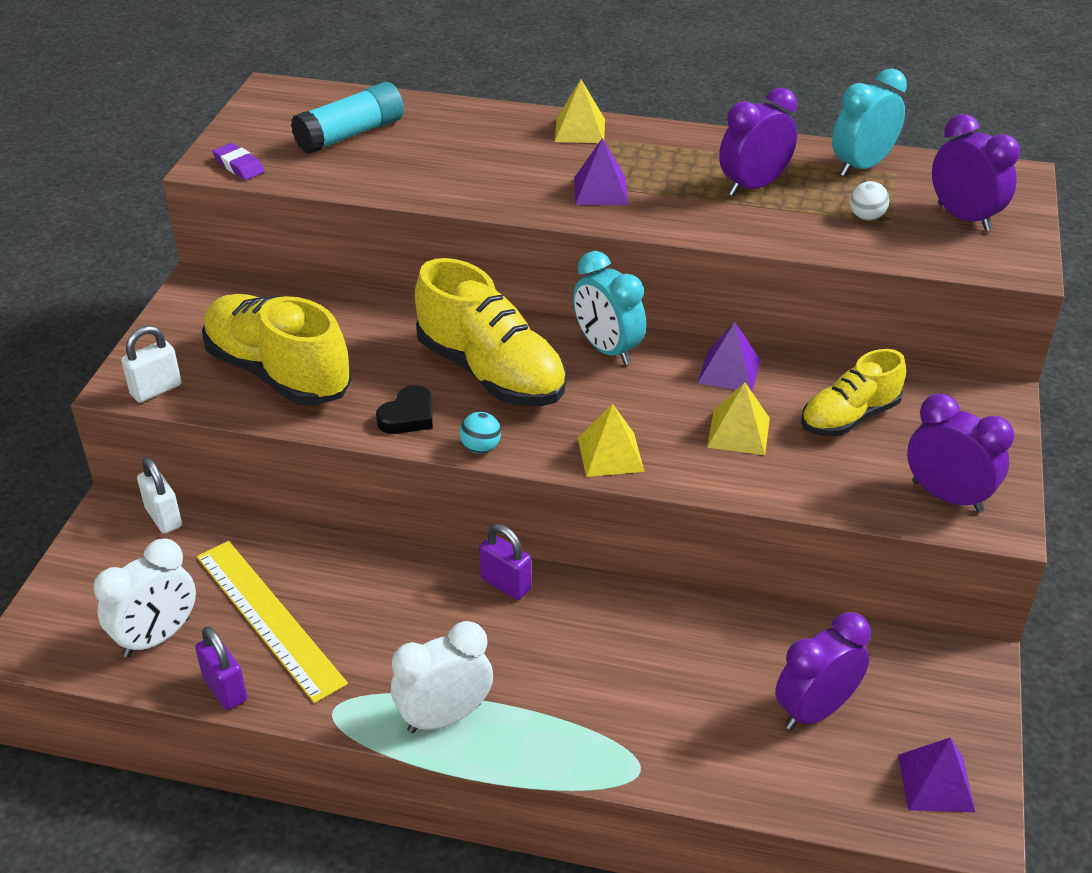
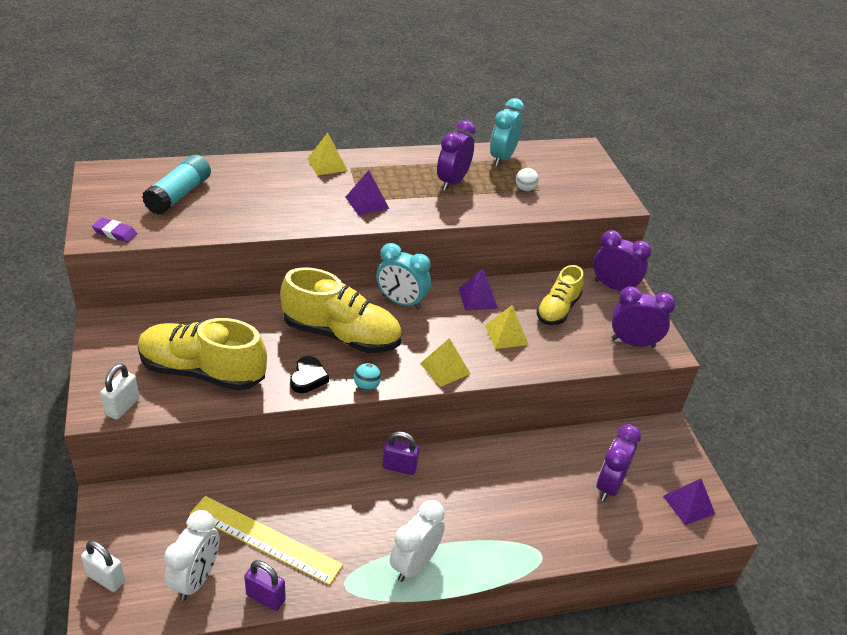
camera: 30 degrees left, 0 degrees up
(164, 517) = (148, 494): white padlock -> white padlock (106, 578)
(964, 217) = (574, 179): purple clock -> purple clock (613, 287)

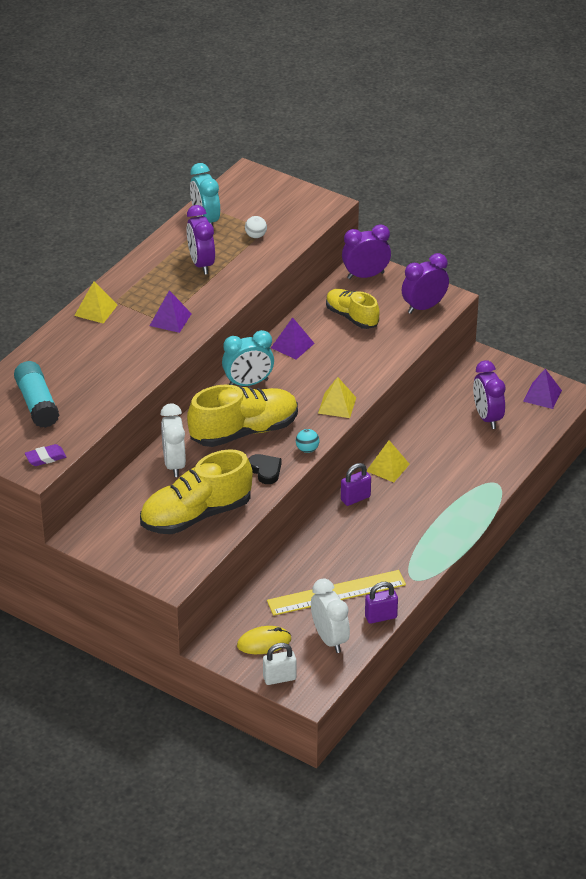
camera: 40 degrees left, 0 degrees up
(122, 407) = (183, 568): white padlock -> none
(146, 532) = (264, 642): none -> yellow mouse
(414, 564) = (436, 540): white clock -> white clock (174, 464)
(506, 335) = (343, 357): yellow pyramid -> yellow pyramid (387, 467)
(557, 309) = (352, 317): yellow shoe -> yellow shoe turned 150 degrees clockwise

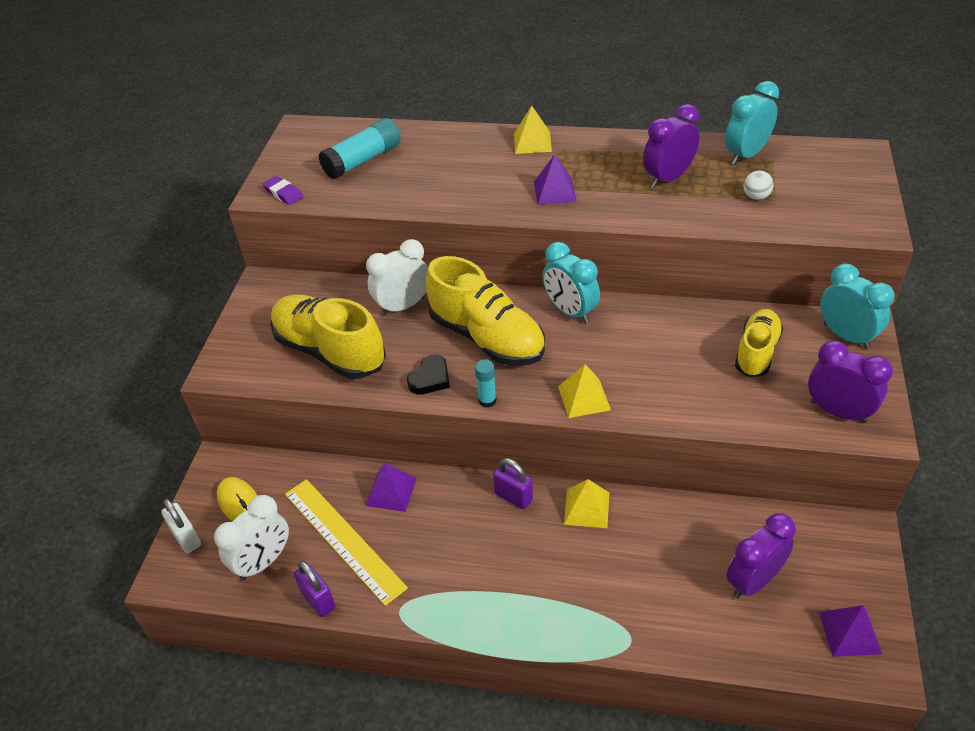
camera: 70 degrees right, 5 degrees up
(292, 345) = (662, 322): purple pyramid -> purple pyramid (391, 491)
(307, 449) = (487, 400): turquoise ball -> turquoise glue stick
(365, 275) = (846, 336): purple clock -> turquoise clock

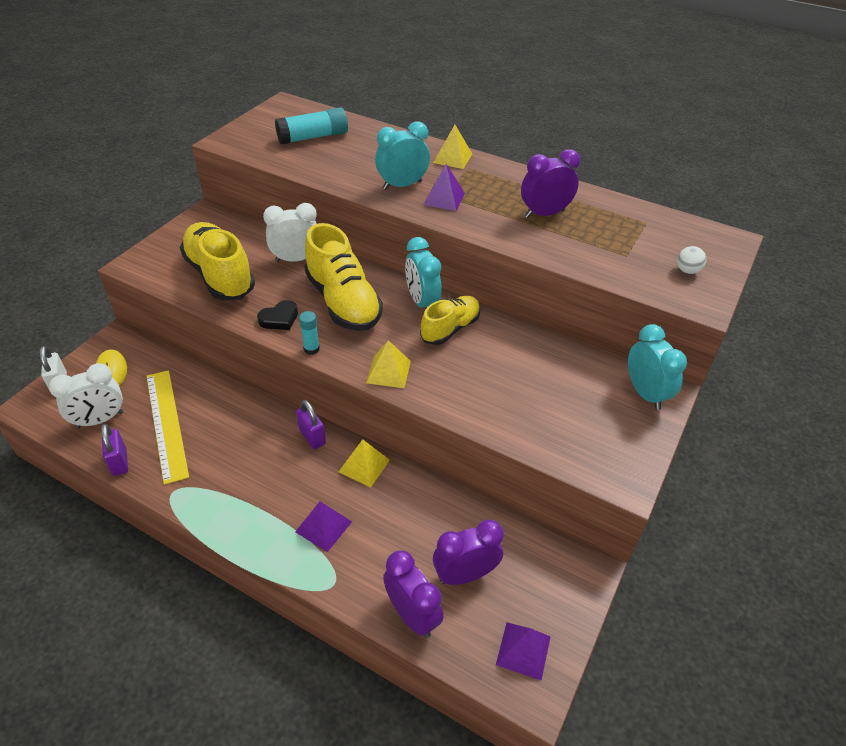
camera: 15 degrees right, 0 degrees up
(283, 193) = (238, 145): purple eraser -> none
(391, 491) = (223, 400): purple pyramid -> purple pyramid (323, 526)
(746, 155) = (624, 214): turquoise clock -> turquoise clock (402, 185)
(756, 197) = (610, 248): white ball -> white ball (687, 271)
(756, 352) = (556, 382): yellow shoe -> yellow shoe (450, 329)
(838, 412) = (598, 454): purple clock -> purple clock (412, 615)

